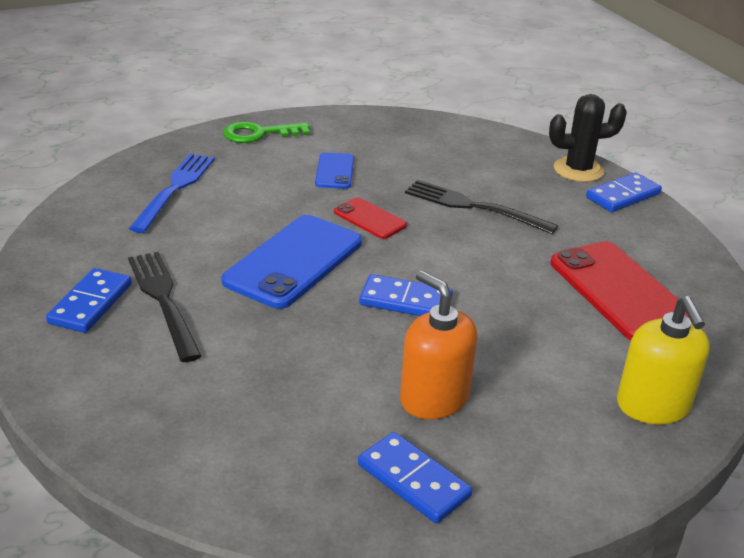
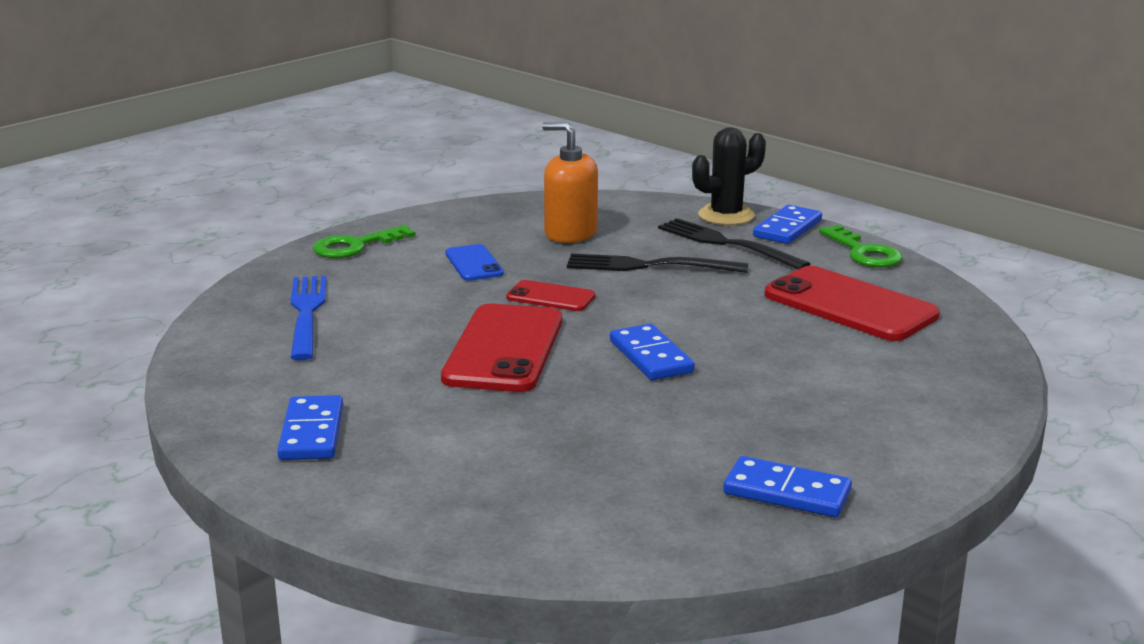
camera: 20 degrees left, 10 degrees down
(163, 301) = (392, 412): black fork -> black fork (727, 244)
(293, 261) = (504, 349): blue phone -> red phone
(405, 301) = (651, 357): blue domino -> blue domino turned 75 degrees clockwise
(434, 398) = (749, 426): orange soap dispenser -> orange soap dispenser (570, 233)
(653, 406) = (952, 385): yellow soap dispenser -> none
(674, 237) = (864, 253): none -> green key

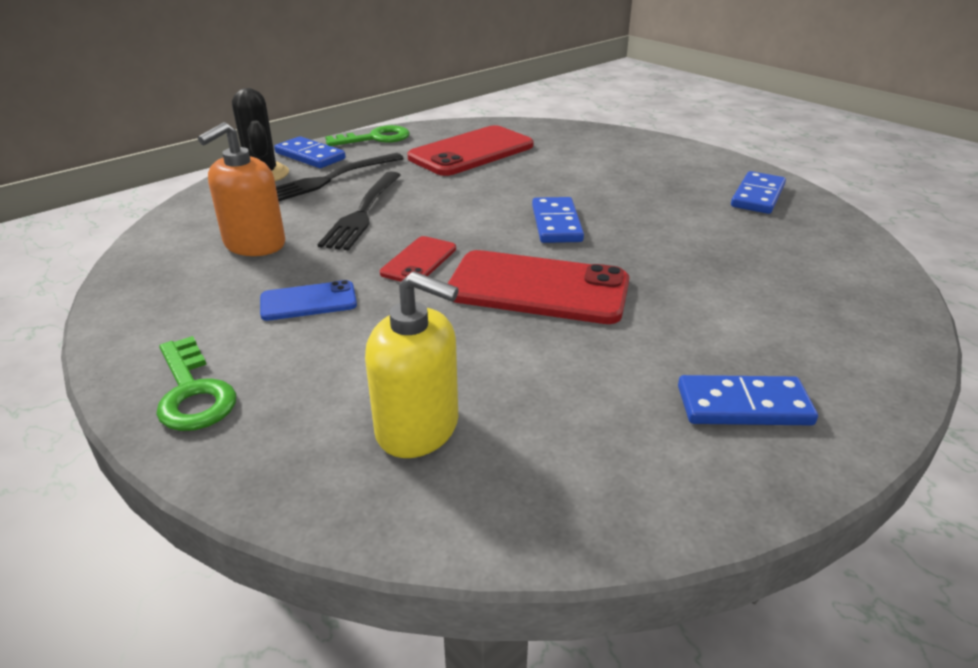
camera: 85 degrees left, 10 degrees up
(306, 313) = (418, 427): blue fork -> yellow soap dispenser
(651, 357) = (556, 224): blue domino -> blue domino turned 75 degrees counterclockwise

